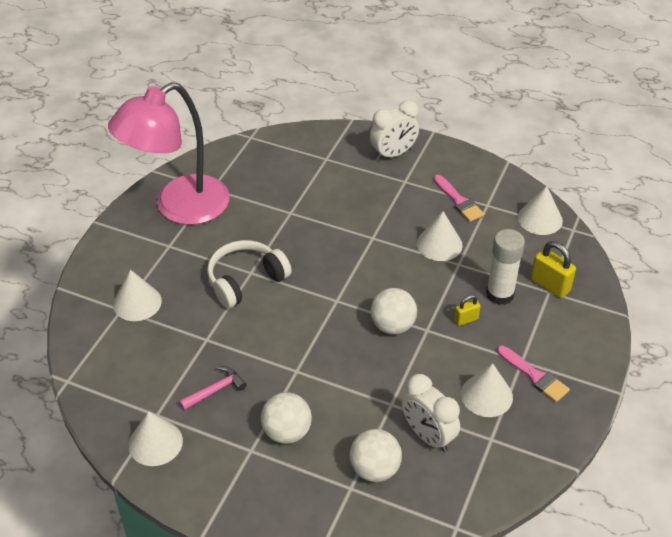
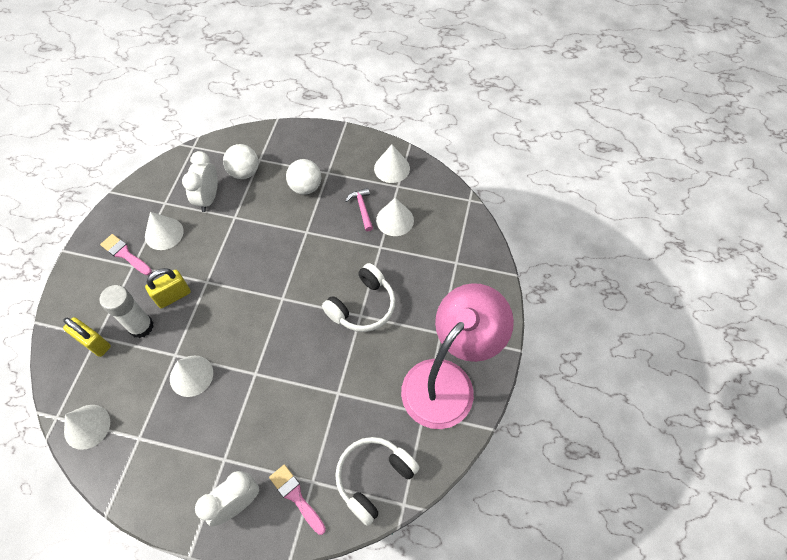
camera: 170 degrees right, 15 degrees up
(137, 302) = (445, 270): white cone -> white cone (395, 220)
(215, 390) = (362, 208): pink hammer -> pink hammer turned 120 degrees clockwise
(271, 154) = (374, 478): none -> white headphones
(392, 326) = (234, 281): white ball -> none
(428, 436) = (208, 198): white clock -> white clock turned 120 degrees counterclockwise
(459, 201) = (167, 438): pink brush -> pink brush (296, 496)
(466, 319) = (173, 296): yellow padlock -> yellow padlock, size x1.70

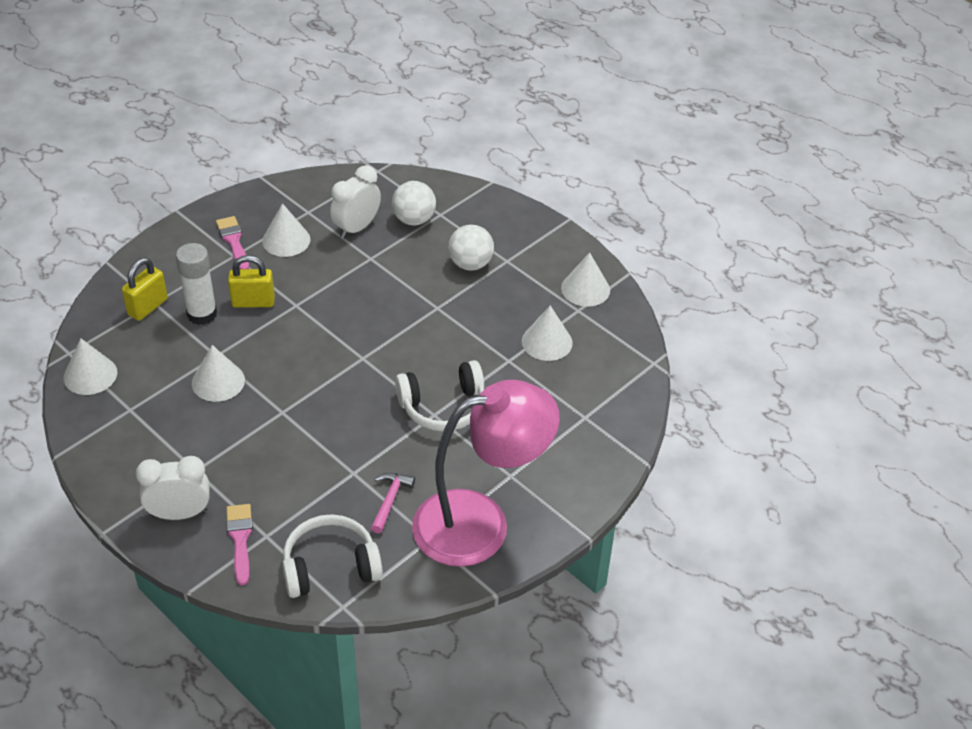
camera: 30 degrees right, 15 degrees down
(94, 343) = (148, 307): yellow padlock -> yellow padlock turned 60 degrees clockwise
(362, 208) = (518, 313): pink hammer -> pink hammer (390, 500)

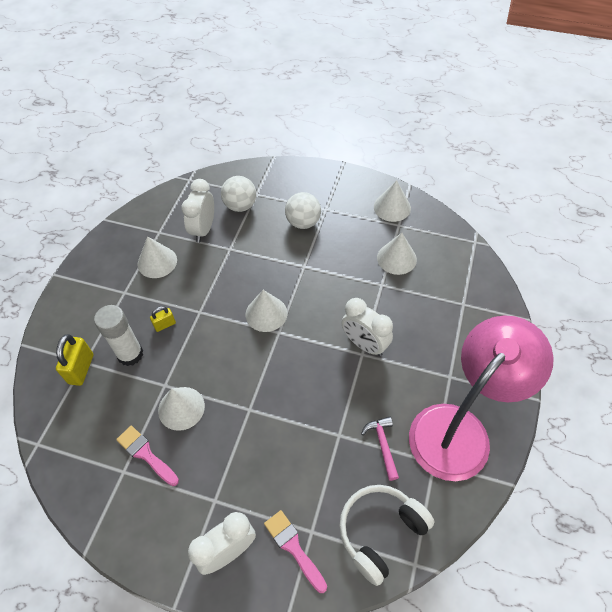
camera: 25 degrees left, 10 degrees up
(90, 375) = (69, 456): white cone -> white cone (266, 313)
(233, 241) = (116, 280): pink brush -> pink brush (146, 454)
(253, 302) = (165, 325): yellow padlock -> yellow padlock, size x0.59
(443, 407) = (364, 344): white headphones -> white clock

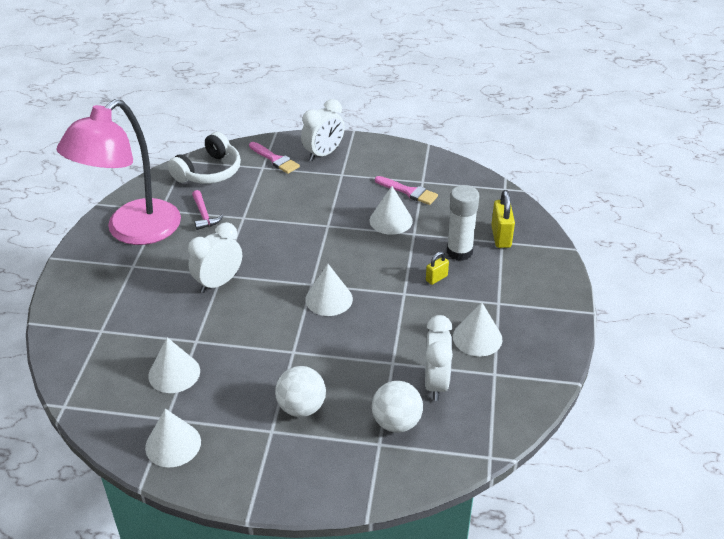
camera: 170 degrees right, 15 degrees down
(364, 344) = (218, 282): white clock -> white clock turned 75 degrees counterclockwise

